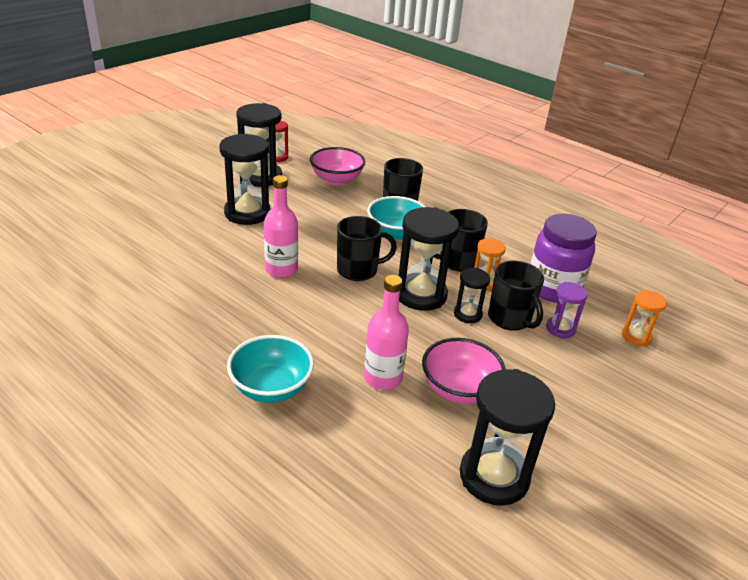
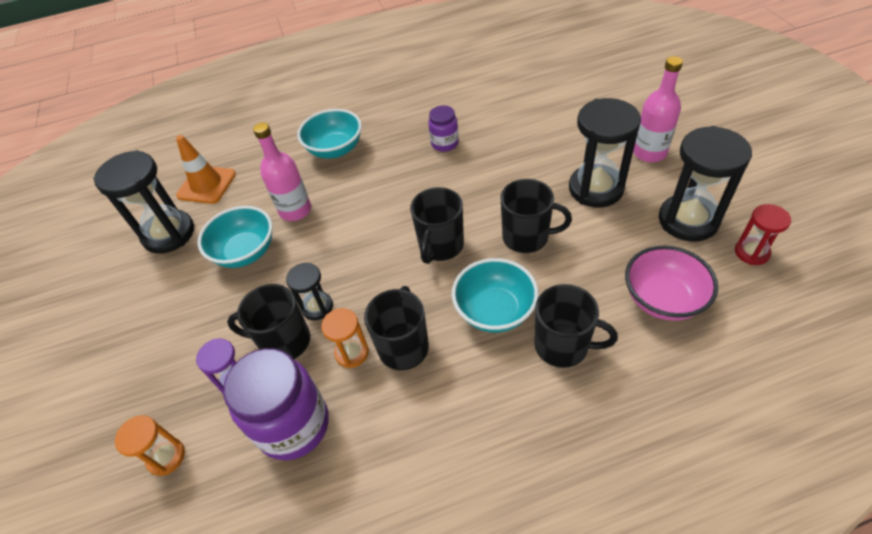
camera: 130 degrees right, 15 degrees up
(223, 304) = (445, 143): none -> purple jar
(281, 269) = (475, 189): pink bottle -> pink bottle (649, 153)
(320, 233) = (527, 237): none -> black mug
(401, 490) = (206, 185): none -> orange traffic cone
(420, 295) = (371, 281): black hourglass -> none
(459, 389) = (246, 252): pink bowl -> turquoise bowl

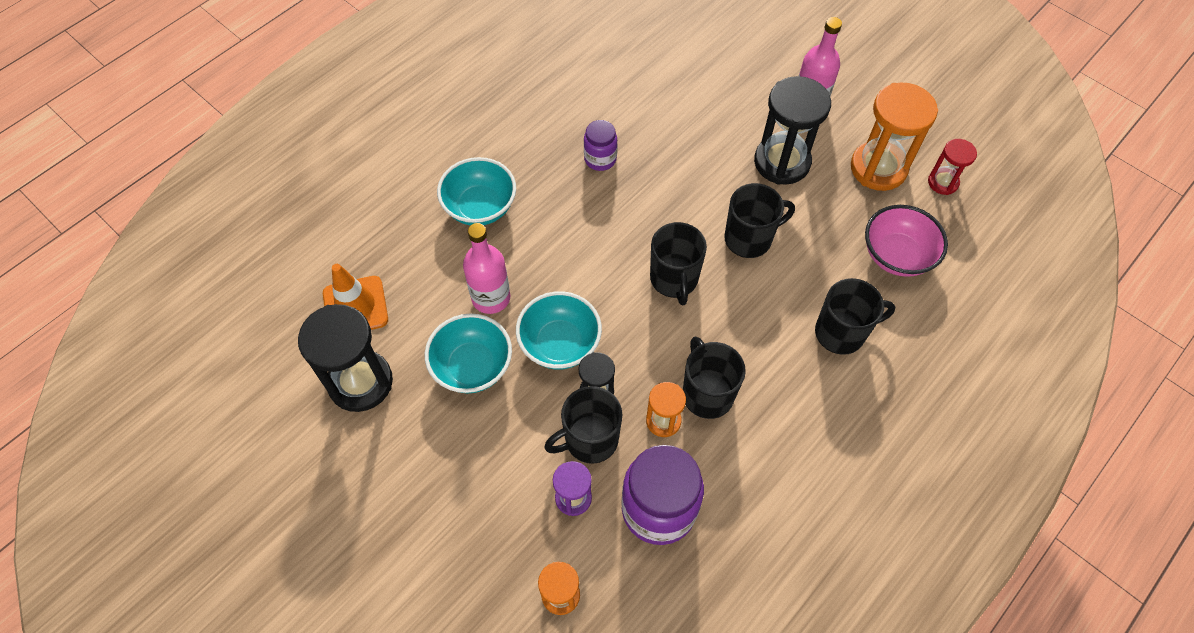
camera: 35 degrees left, 10 degrees up
(495, 311) = (765, 325): turquoise bowl -> turquoise bowl (560, 344)
(688, 220) = (878, 168): black hourglass -> orange hourglass

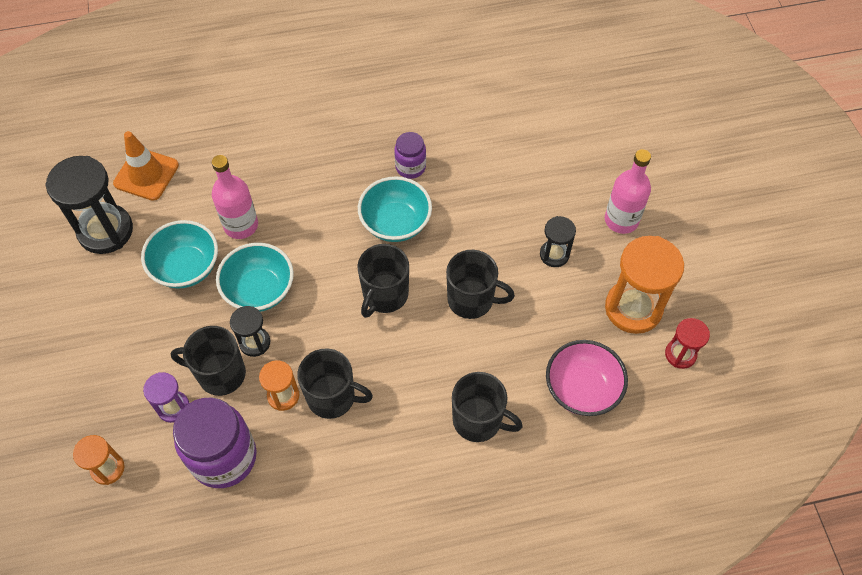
camera: 35 degrees right, 0 degrees up
(480, 207) = (290, 152): turquoise bowl -> turquoise bowl (395, 223)
(707, 393) = (332, 397): black mug -> black mug turned 90 degrees clockwise
(782, 162) = (554, 254): black hourglass -> black hourglass, size x0.53

